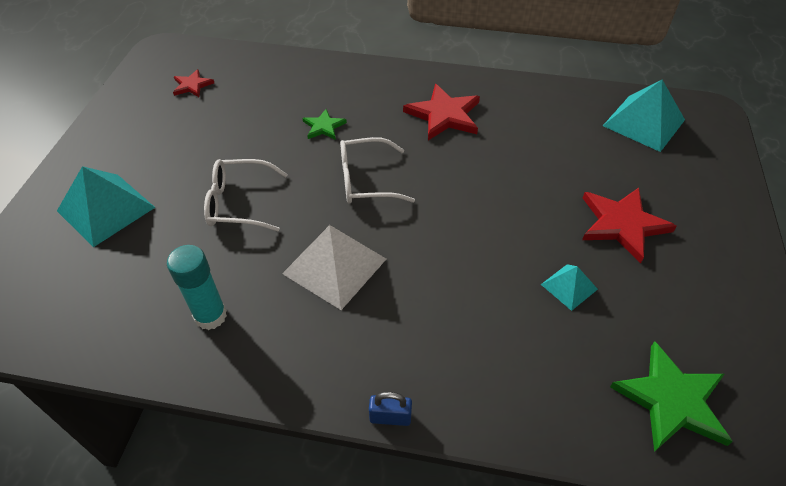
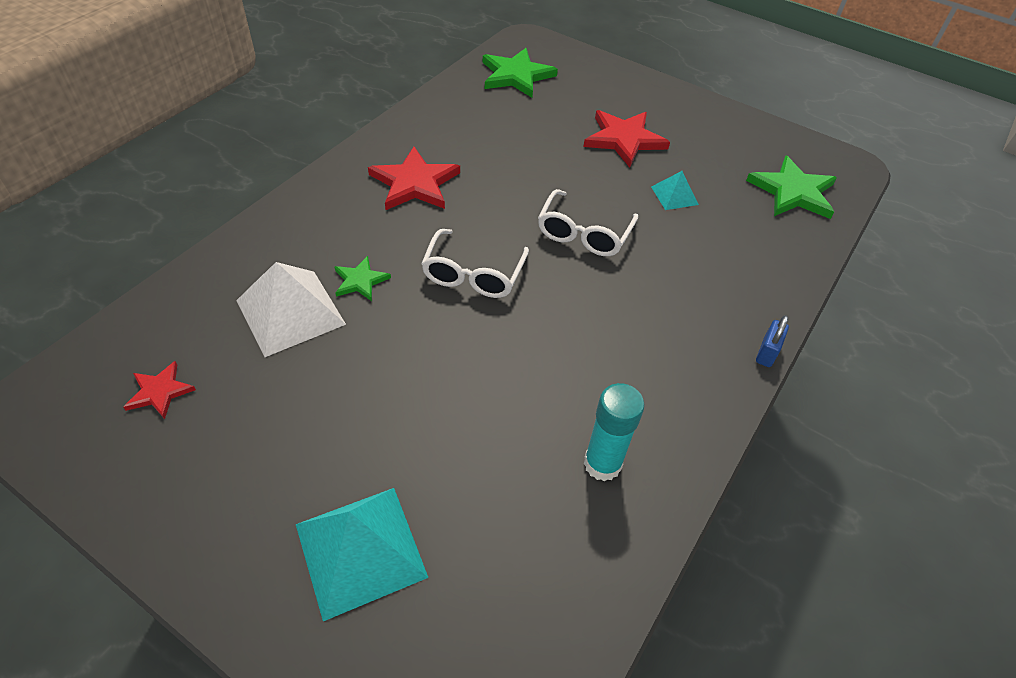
camera: 70 degrees left, 0 degrees up
(238, 203) = (440, 395): white glasses -> white glasses (584, 234)
(334, 266) = (581, 337): white pyramid -> white pyramid (290, 312)
(643, 122) = (516, 75): turquoise pyramid -> green star

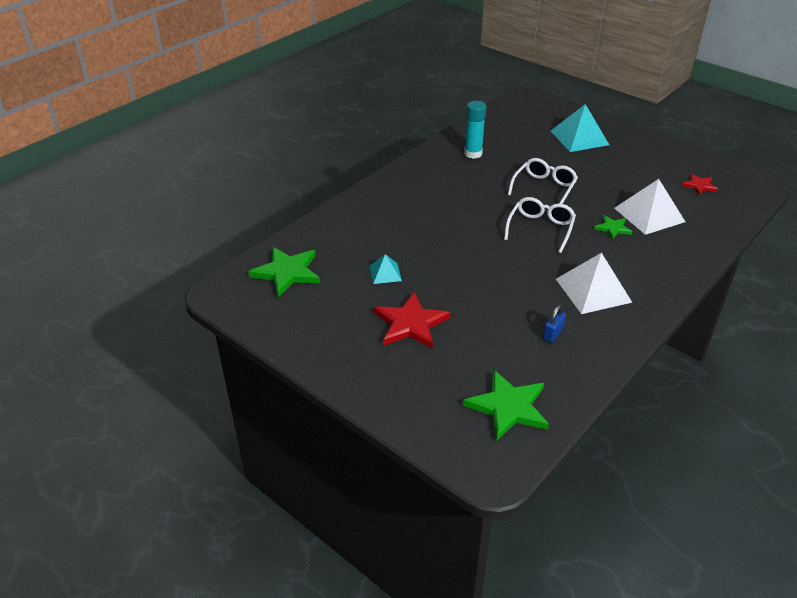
camera: 170 degrees left, 10 degrees down
(414, 183) = (593, 290): red star -> white pyramid
(584, 234) = (463, 249): white glasses -> white glasses (544, 188)
(767, 353) = (369, 186): blue padlock -> blue padlock (552, 334)

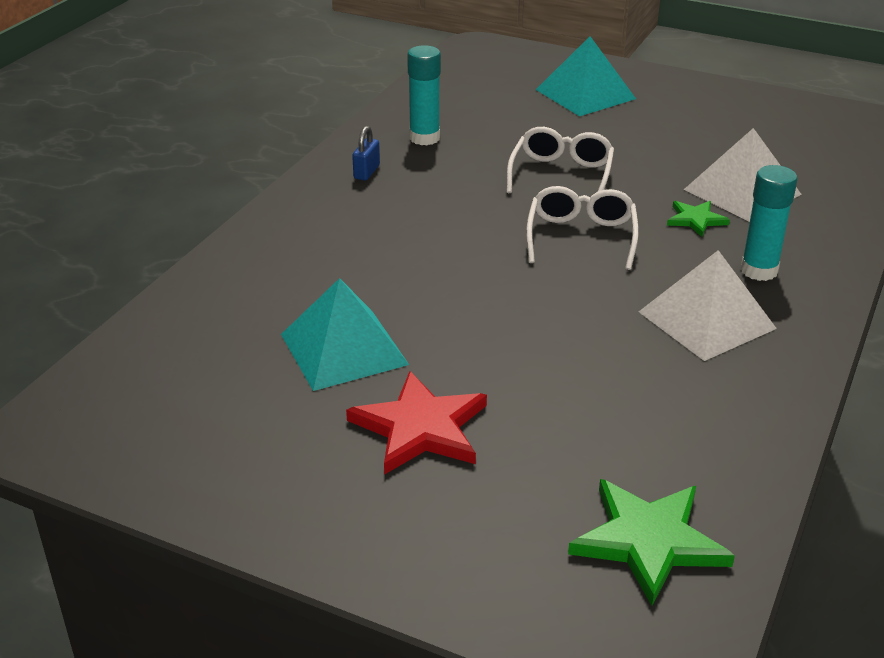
camera: 15 degrees left, 5 degrees down
(287, 272) = (161, 377): green star -> none
(385, 273) = (343, 349): turquoise pyramid -> turquoise pyramid, size x1.91
(552, 334) = (671, 402): blue padlock -> blue padlock (366, 172)
(637, 265) = (759, 270): none -> turquoise glue stick
(699, 186) = (797, 139): red star -> none

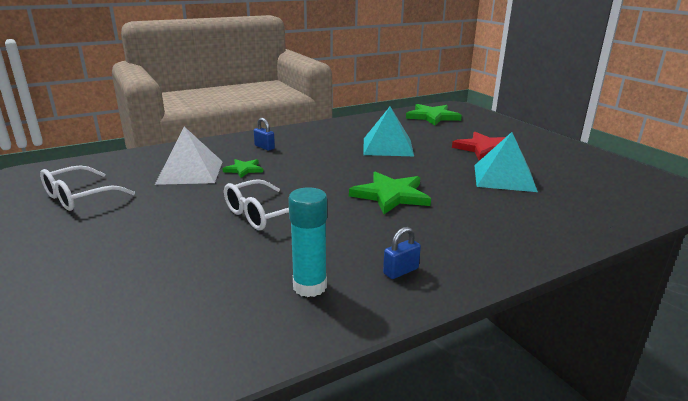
camera: 145 degrees left, 10 degrees down
(466, 250) = (391, 195): none -> green star
(581, 237) = (316, 181): white glasses -> white glasses (79, 197)
(585, 94) = (97, 274): turquoise pyramid -> turquoise pyramid (387, 147)
(706, 320) = (321, 142): white pyramid -> none
(759, 270) = (264, 147): turquoise glue stick -> blue padlock

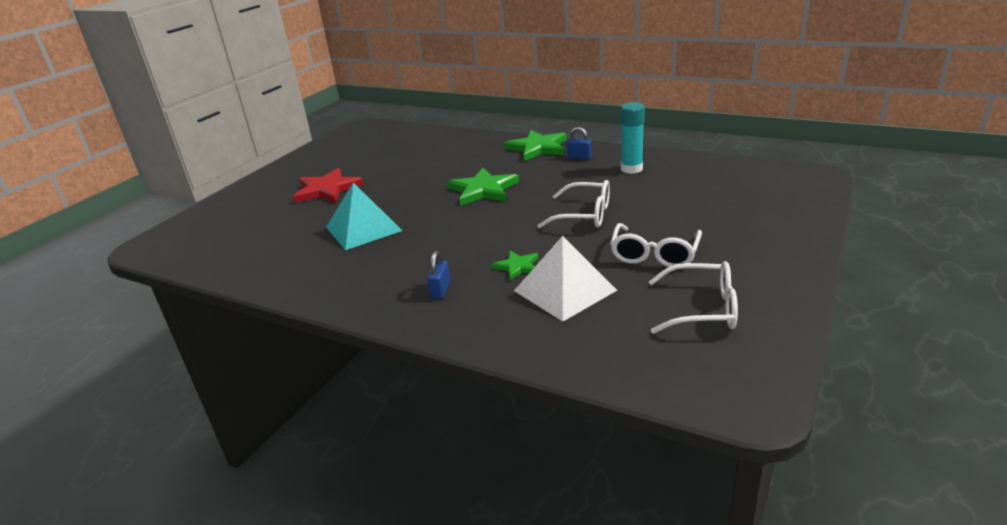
camera: 120 degrees left, 5 degrees up
(154, 212) = (654, 255): none -> white glasses
(432, 117) = (215, 243): green star -> green star (537, 148)
(504, 177) = (396, 169): turquoise pyramid -> none

